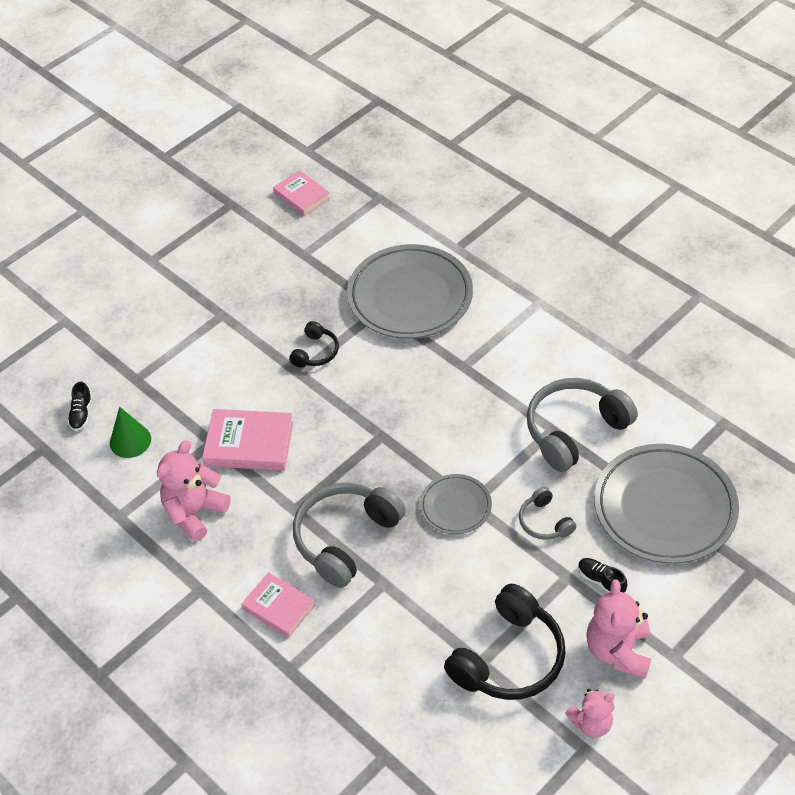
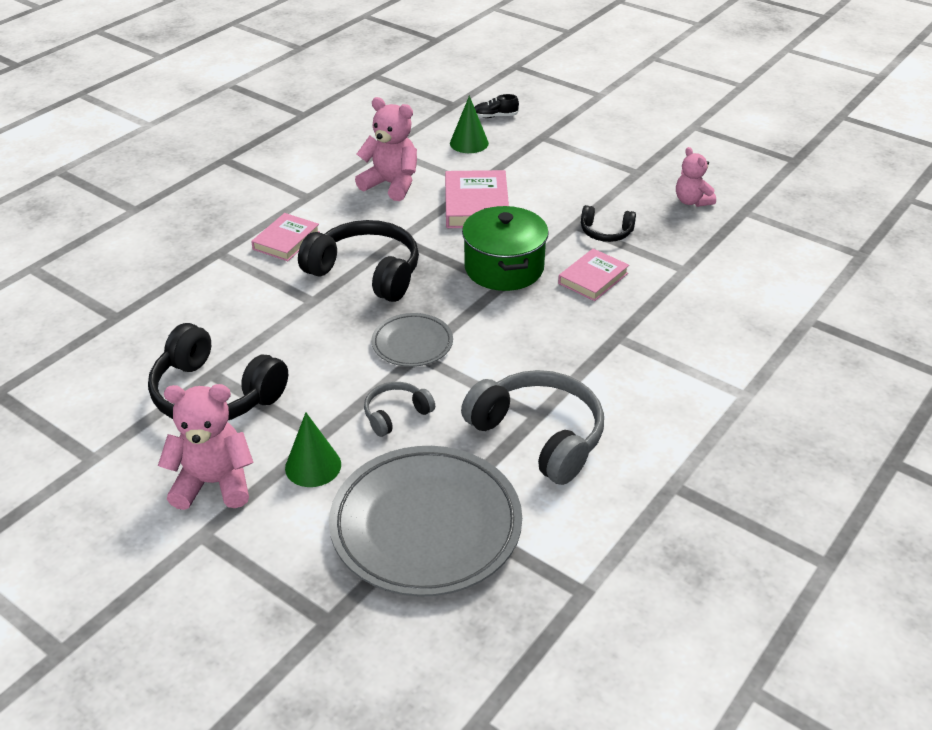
camera: 80 degrees right, 10 degrees down
(302, 196) = (832, 202): pink book -> pink book (593, 278)
(346, 538) = (366, 273): grey headphones -> black headphones
(356, 432) = (504, 268): none -> green pot
(410, 296) = (712, 289): grey plate -> none
(591, 723) = (123, 462): pink teddy bear -> pink teddy bear (692, 201)
(601, 580) = (313, 466): black shoe -> green cone

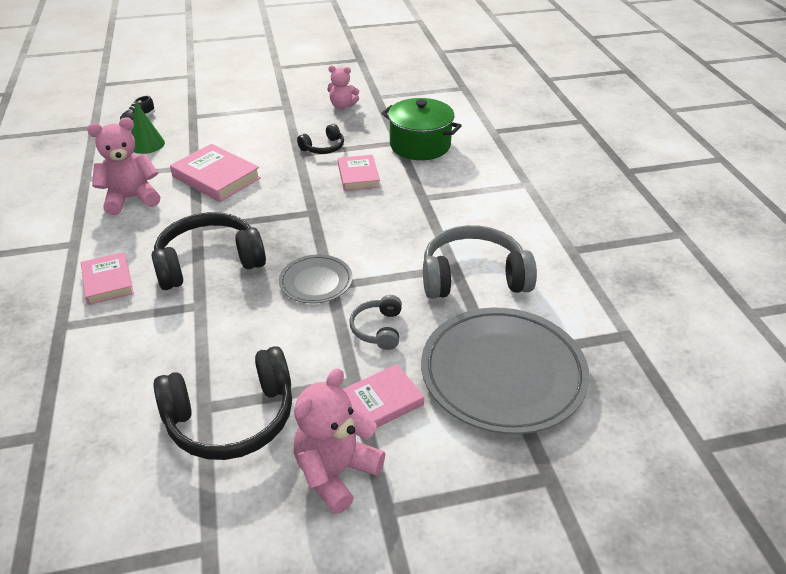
camera: 50 degrees left, 0 degrees up
(313, 466) = (382, 401): green cone -> pink book
(504, 268) = (297, 202): green pot -> green pot (420, 145)

